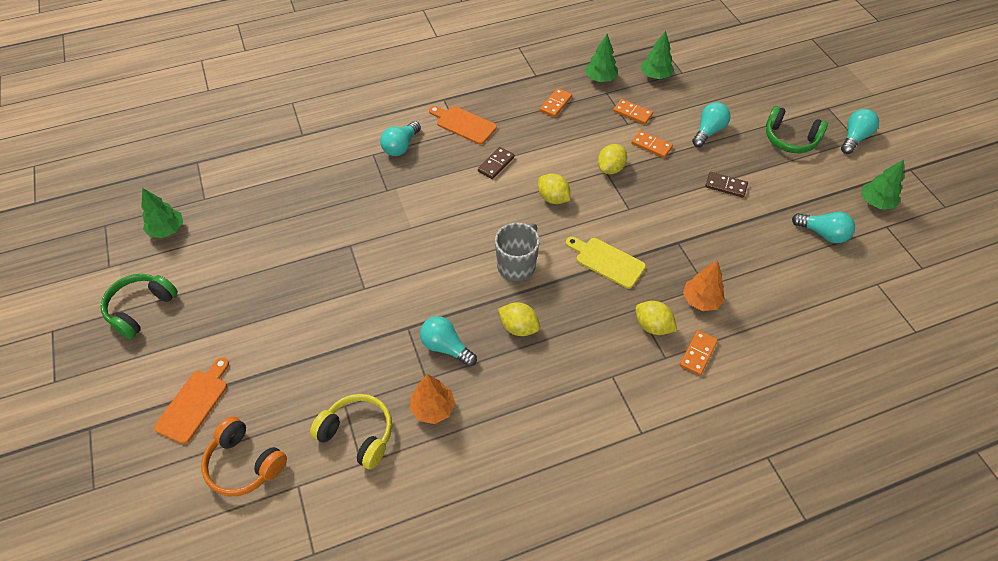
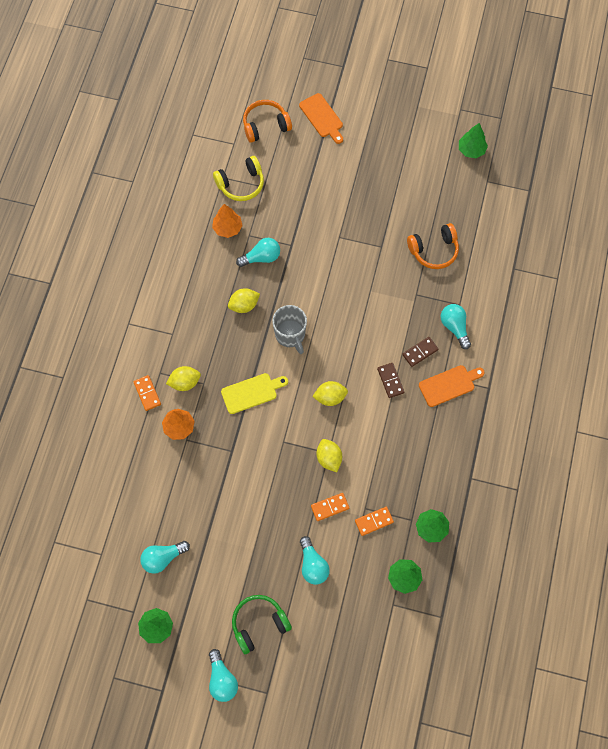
camera: 125 degrees right, 15 degrees up
(141, 309) = (412, 115): green headphones -> none
(324, 200) = (434, 251): none -> orange headphones
(556, 104) = (425, 469): orange domino -> none
(726, 186) = (252, 528): brown domino -> brown domino (420, 352)

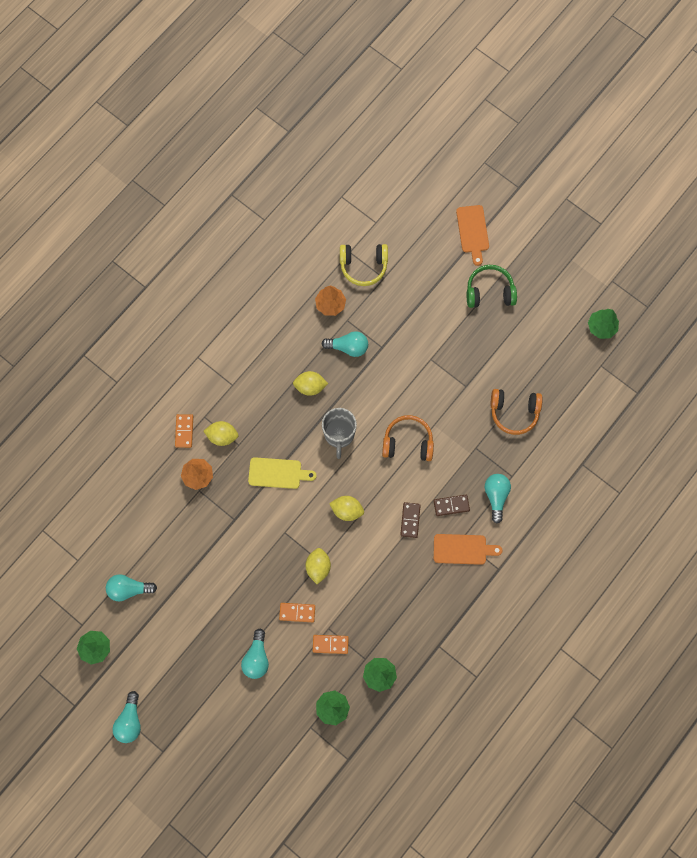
camera: 25 degrees right, 5 degrees up
(259, 623) = (184, 687): green headphones -> green headphones (489, 291)
(265, 125) = (414, 217): orange headphones -> orange headphones (408, 442)

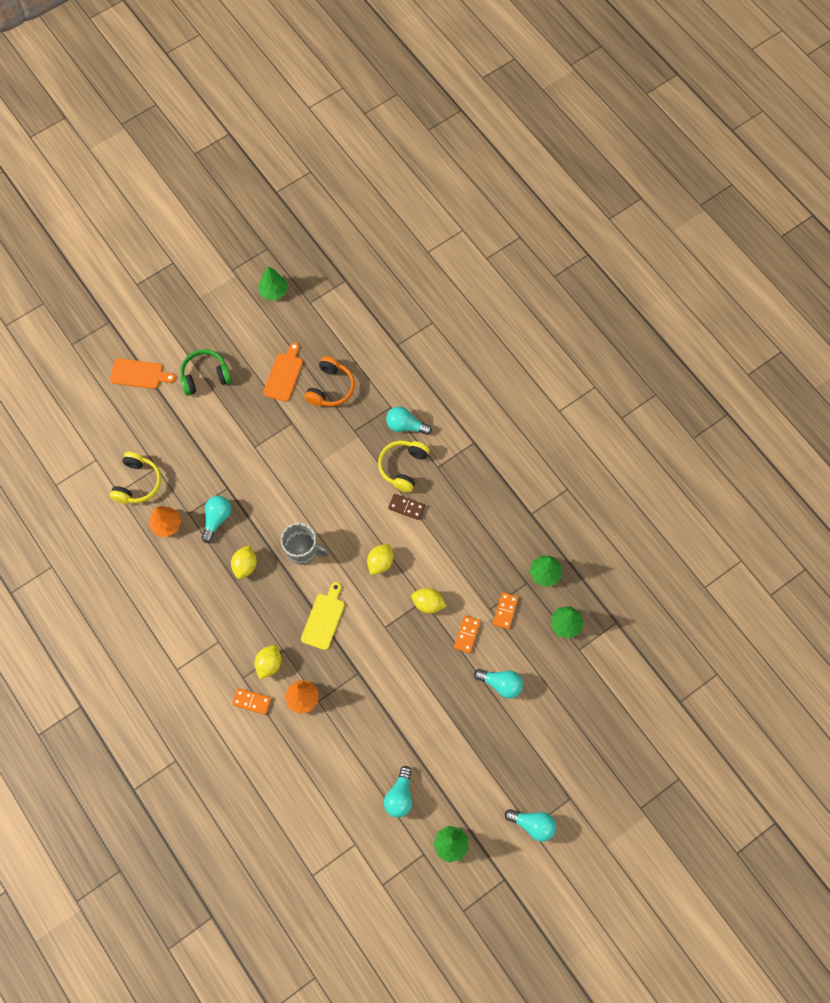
camera: 75 degrees left, 5 degrees down
(408, 442) = (330, 489): orange headphones -> none
(451, 505) = (403, 467): brown domino -> yellow headphones
(463, 549) = (447, 468): orange cutting board -> orange cutting board (284, 375)
(489, 291) = (205, 376): green headphones -> green headphones turned 60 degrees clockwise

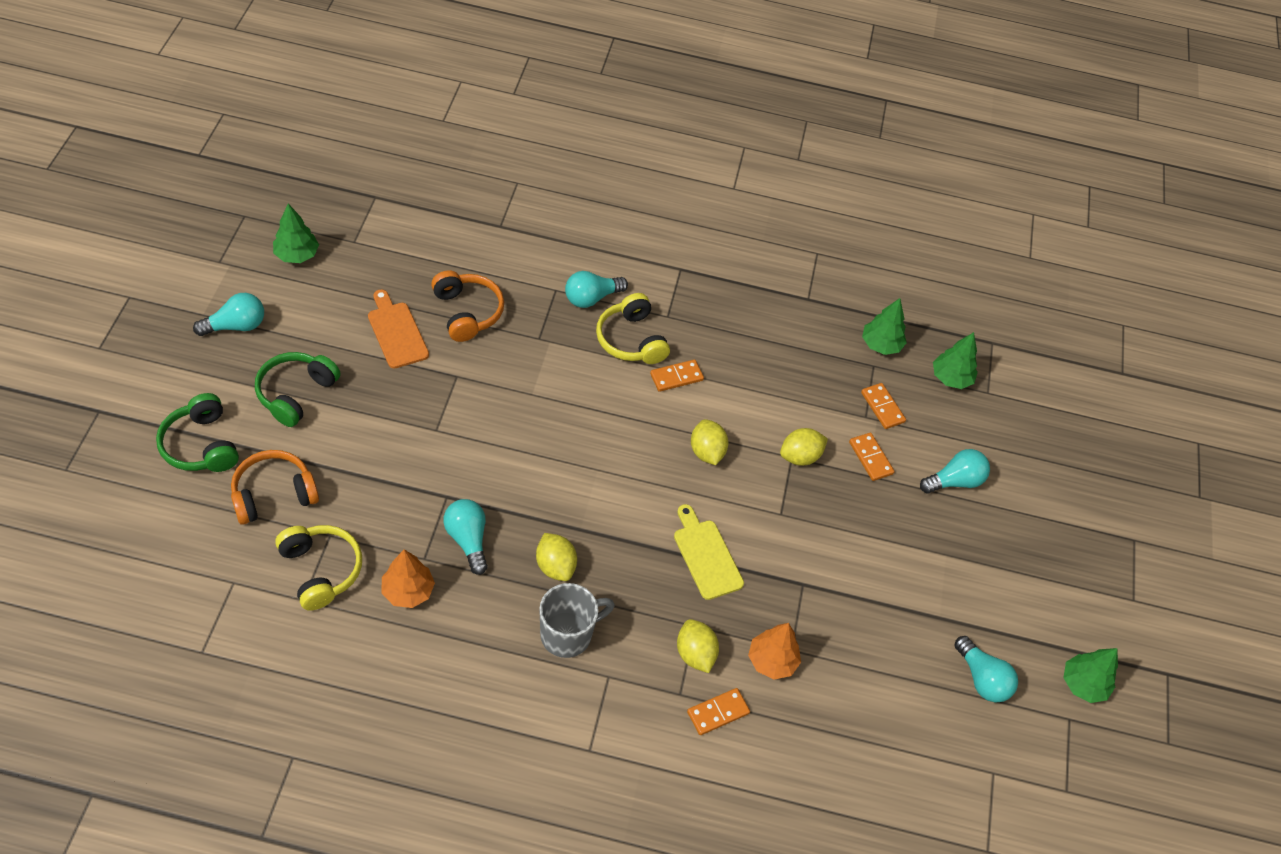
camera: 50 degrees left, 15 degrees down
(139, 374) = (201, 445): orange cutting board -> green headphones
(150, 426) = (273, 494): none -> orange headphones
(303, 550) = (607, 501): grey mug -> grey mug (568, 634)
(406, 507) = (676, 377): brown domino -> orange domino
(533, 825) = (1132, 595): turquoise light bulb -> turquoise light bulb (236, 326)

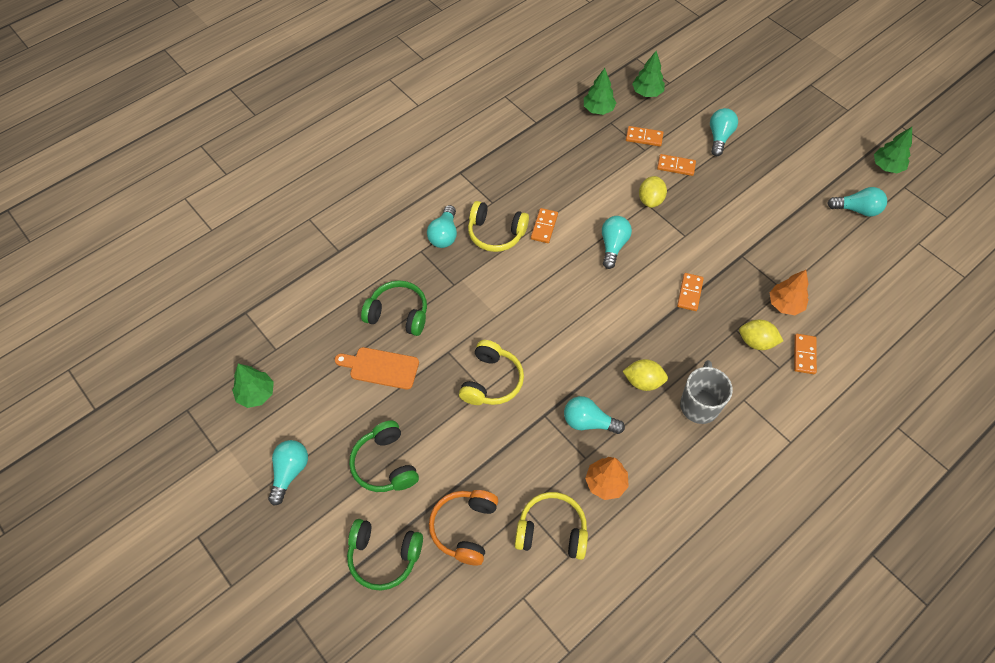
camera: 45 degrees left, 5 degrees up
(451, 430) = (491, 381): none -> yellow headphones
(467, 312) = (398, 314): orange headphones -> green headphones
(706, 452) = (613, 246): yellow lemon -> turquoise light bulb
(706, 556) = (689, 293): yellow cutting board -> orange domino

